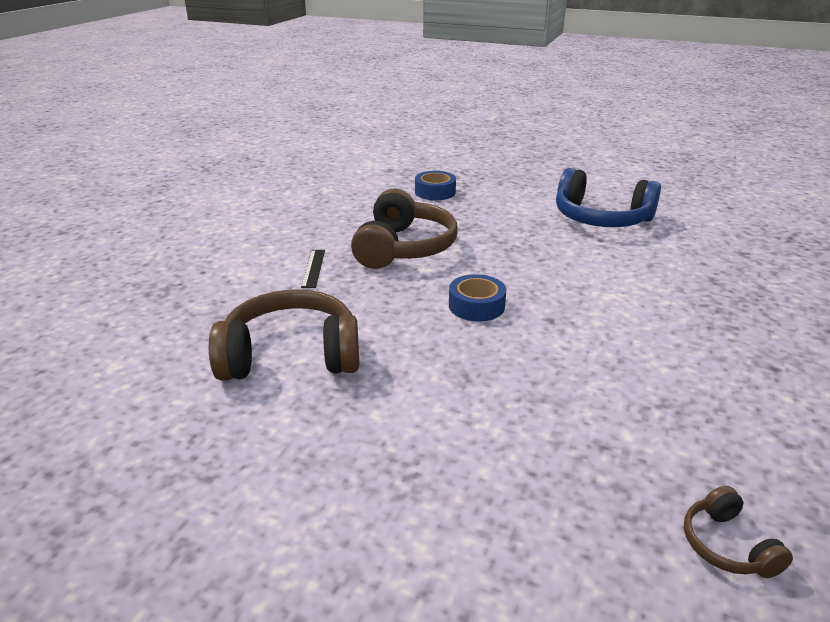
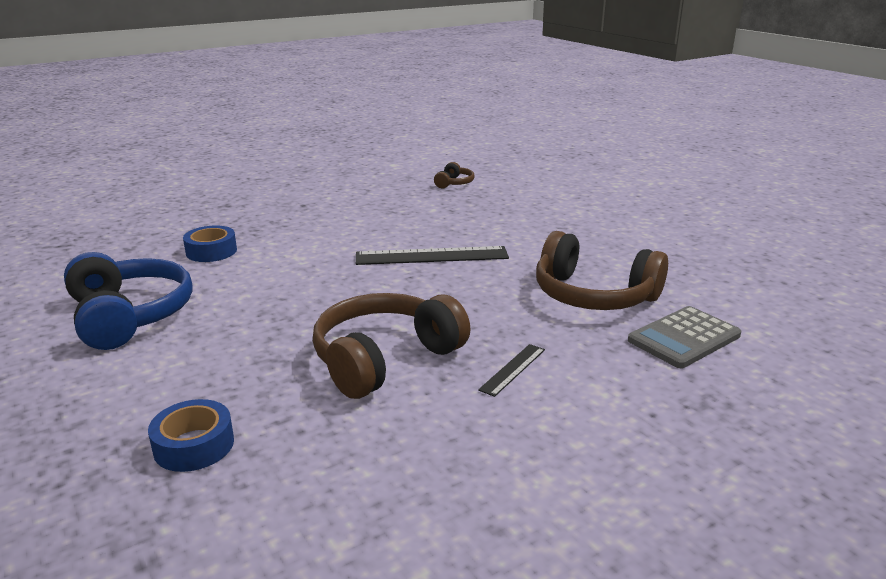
camera: 145 degrees left, 5 degrees down
(186, 337) = (684, 338): none -> grey calculator
(476, 306) = (406, 282): blue tape -> blue tape (211, 251)
(501, 345) = (431, 256): none -> black ruler

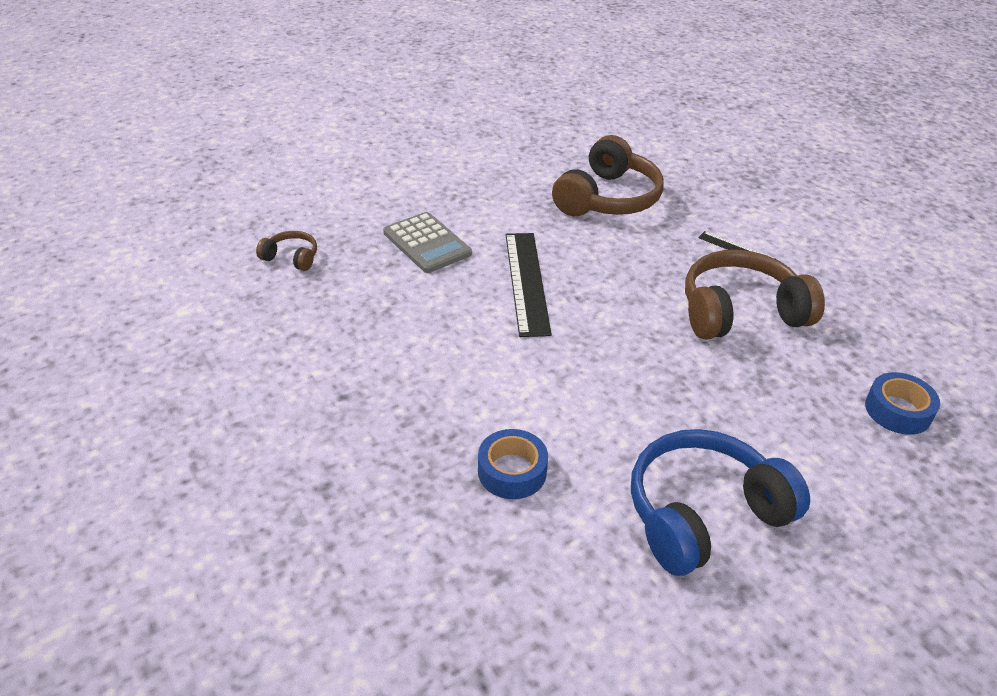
camera: 90 degrees left, 15 degrees up
(385, 359) = (740, 312): brown headphones -> brown headphones turned 120 degrees clockwise
(684, 338) = (671, 171): grey calculator -> grey calculator (427, 243)

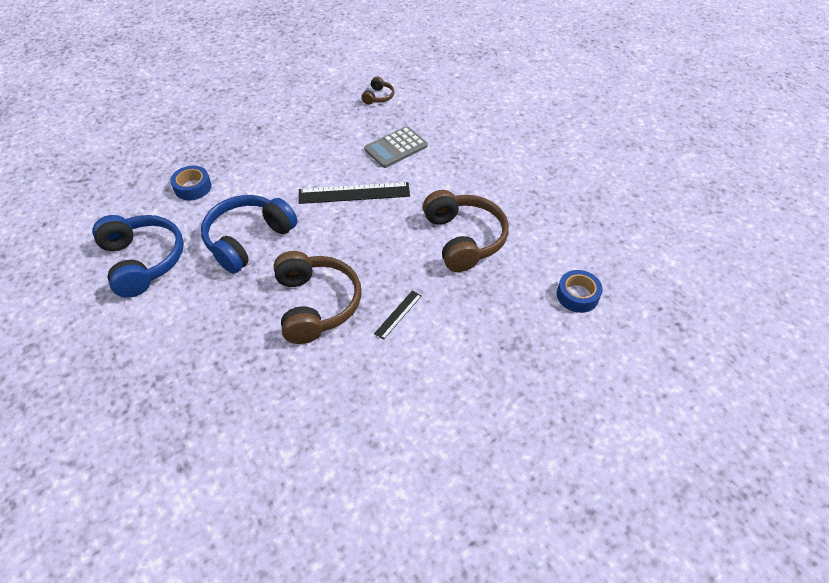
camera: 90 degrees right, 10 degrees up
(607, 198) = (464, 239): brown headphones -> brown headphones turned 135 degrees counterclockwise
(634, 385) = (248, 239): none -> blue headphones
(898, 411) = (199, 381): blue tape -> blue tape (577, 295)

